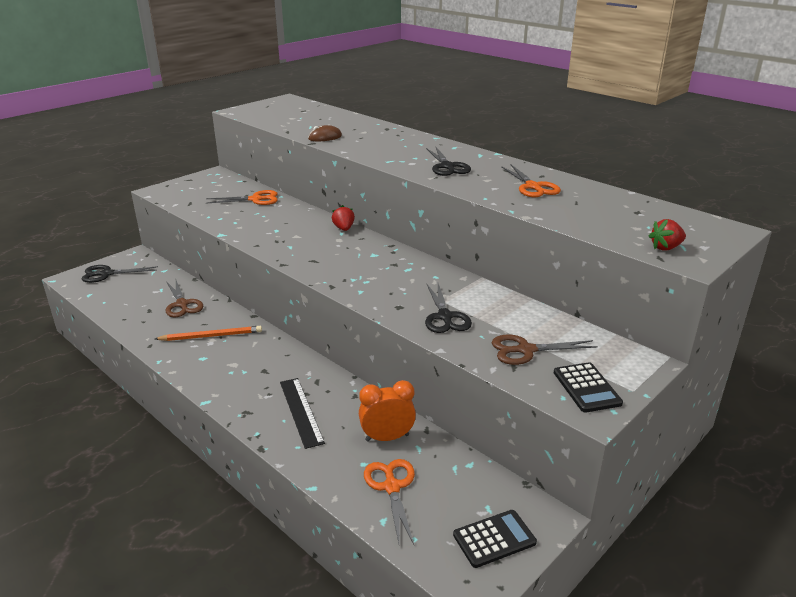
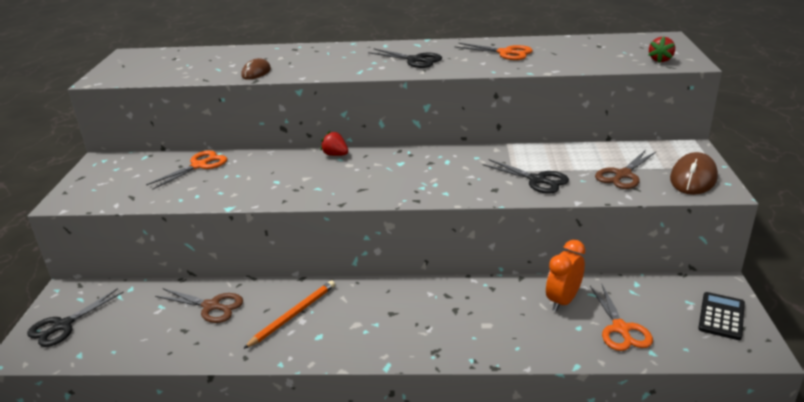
camera: 40 degrees left, 0 degrees up
(301, 411) = (475, 323): black ruler -> none
(392, 487) = (620, 329): orange scissors -> orange scissors turned 135 degrees counterclockwise
(586, 388) = (693, 178): black calculator -> brown mouse

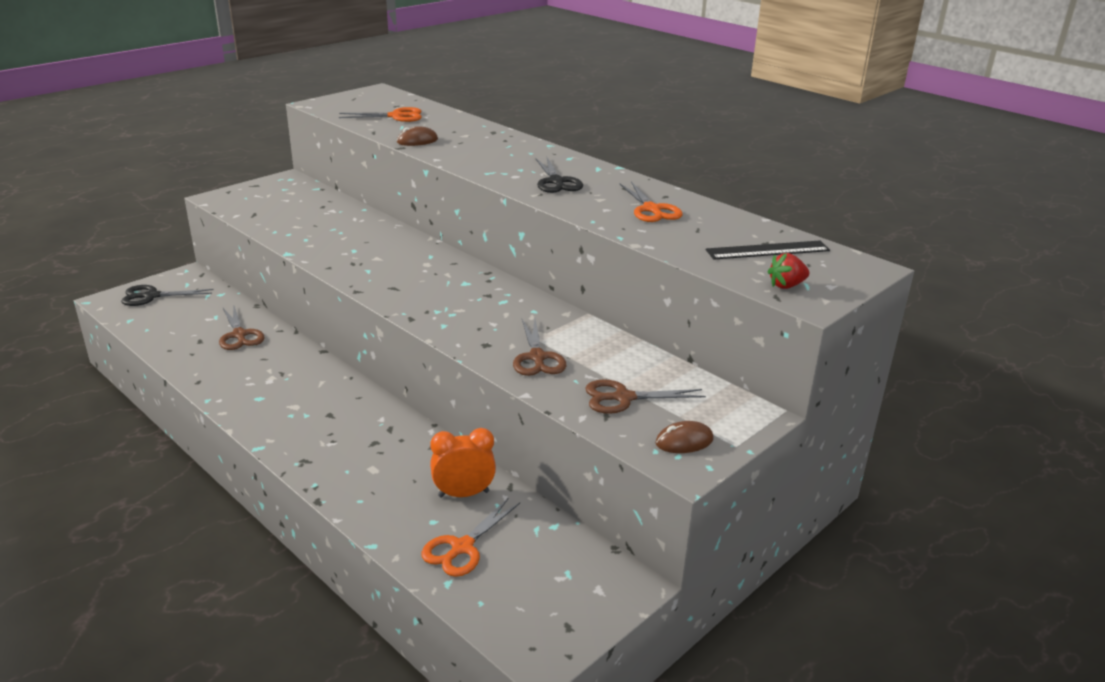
camera: 40 degrees right, 0 degrees up
(199, 166) = (333, 212): orange scissors -> orange scissors (396, 116)
(293, 315) = (271, 373): orange pencil -> none
(335, 155) = (434, 251): red strawberry -> none
(537, 180) = (537, 357): black scissors -> brown scissors
(609, 48) = (767, 250): none -> black ruler
(693, 178) = (684, 441): brown mouse -> brown mouse, size x0.63
(721, 316) = (569, 606): black calculator -> none

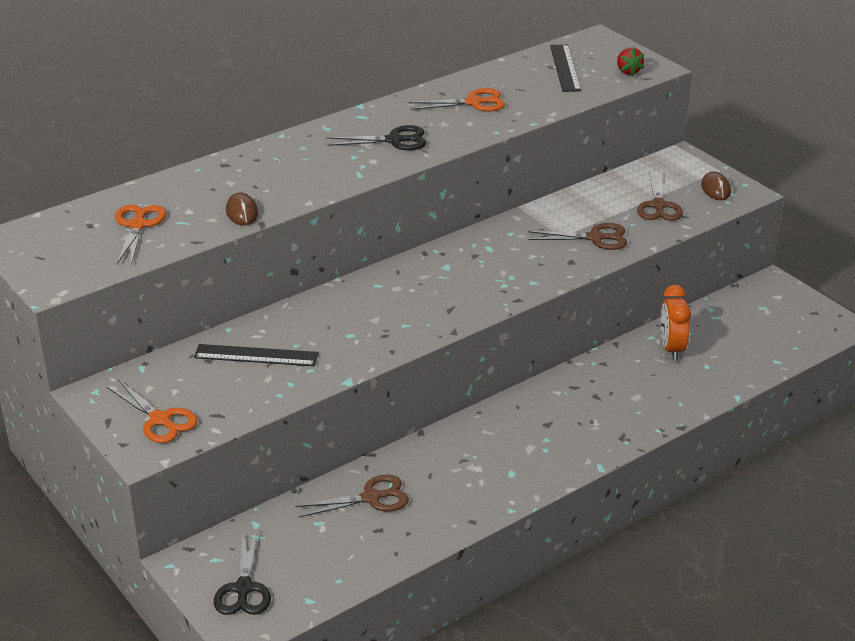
camera: 80 degrees left, 5 degrees up
(327, 220) = (256, 355): none -> black ruler
(462, 547) = (737, 353): orange scissors -> orange scissors (160, 420)

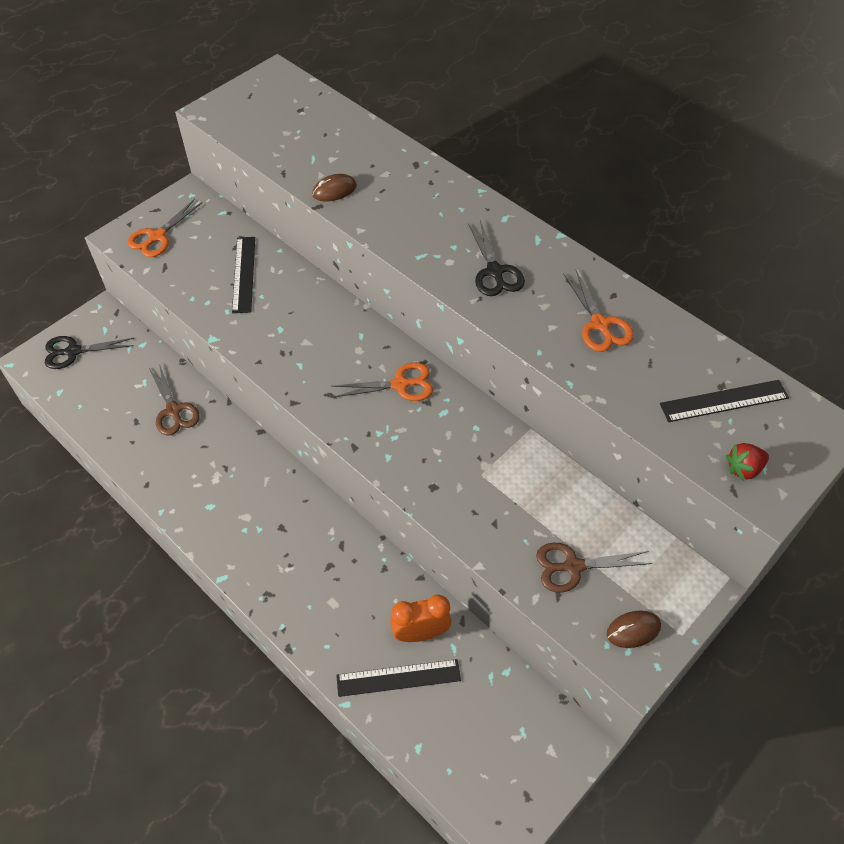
camera: 80 degrees right, 20 degrees up
(138, 225) = (303, 135): orange scissors -> orange scissors (400, 384)
(595, 238) = (485, 506): brown scissors -> none
(714, 365) = (398, 678): none -> black ruler

